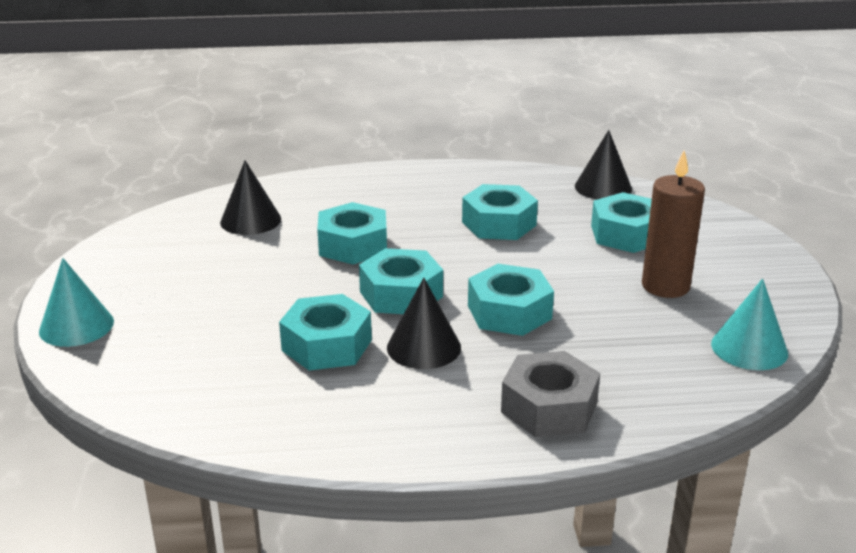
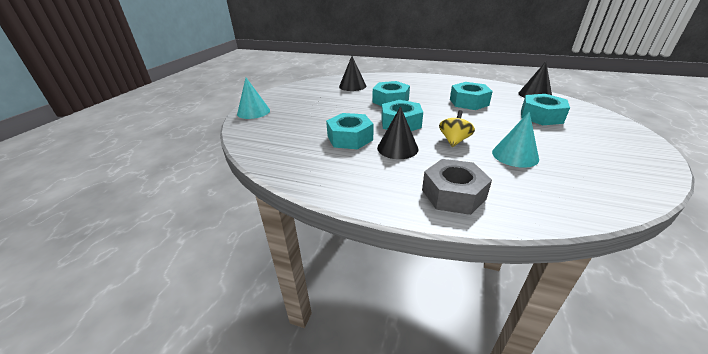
camera: 25 degrees right, 5 degrees up
(509, 312) = (454, 141): turquoise nut -> yellow spinning top
(665, 286) = (558, 144): brown candle -> none
(749, 348) = (611, 190): turquoise cone -> turquoise cone (515, 155)

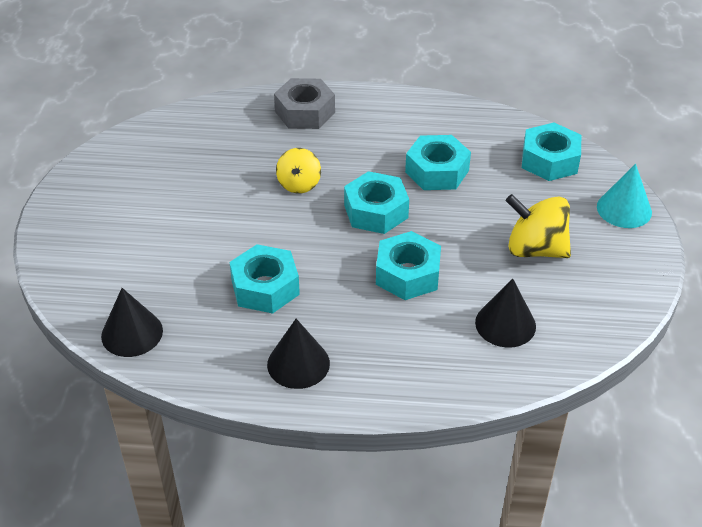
camera: 165 degrees right, 10 degrees up
(318, 103) = (535, 249): none -> yellow spinning top
(397, 148) = (370, 162): black cone -> black cone (298, 363)
(515, 155) = (229, 169): turquoise cone -> none
(541, 116) = (157, 258): turquoise nut -> turquoise nut (549, 160)

